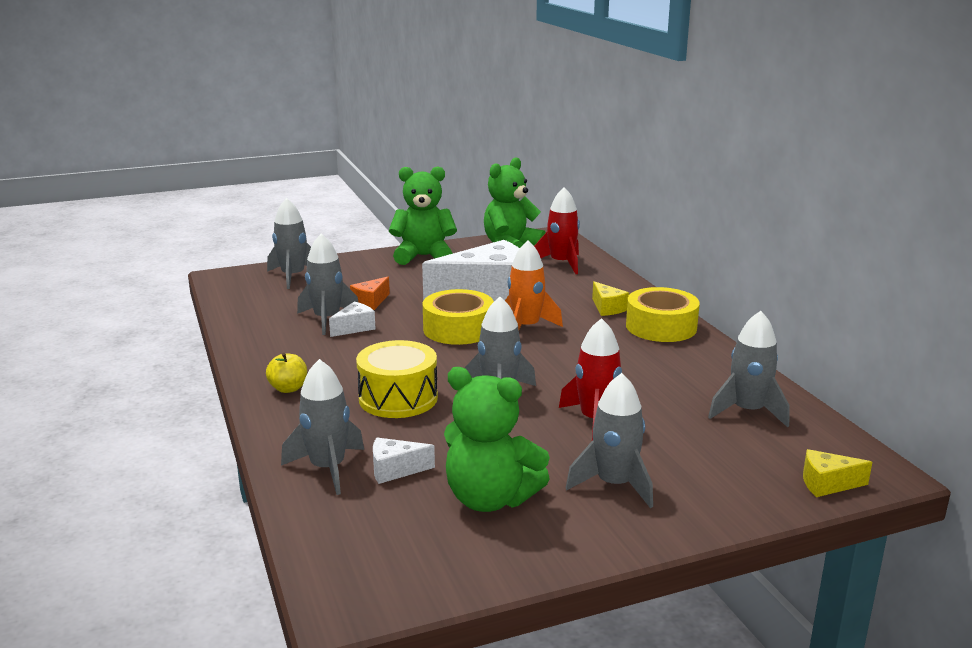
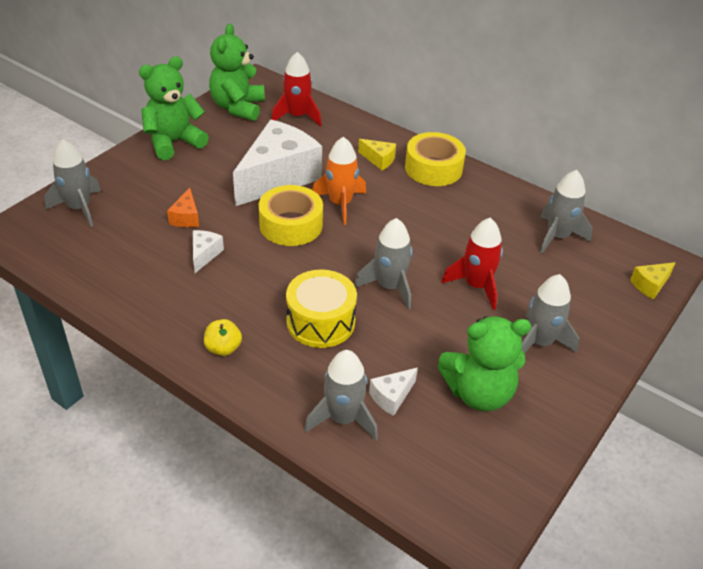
camera: 35 degrees left, 20 degrees up
(327, 319) = (170, 253): grey rocket -> none

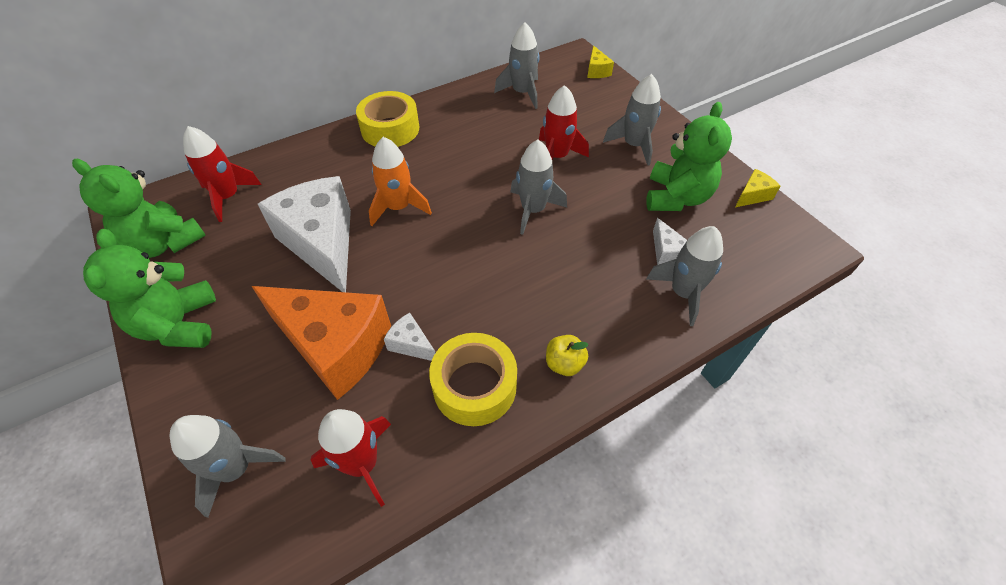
camera: 65 degrees left, 10 degrees up
(99, 262) = (362, 464): none -> red rocket
(186, 217) = (335, 347): orange cheese -> orange cheese, size x2.42
(291, 225) = (406, 255): yellow tape -> yellow tape (474, 386)
(321, 322) = (558, 273): yellow drum -> none
(379, 160) = (351, 159): yellow cheese -> yellow cheese (752, 195)

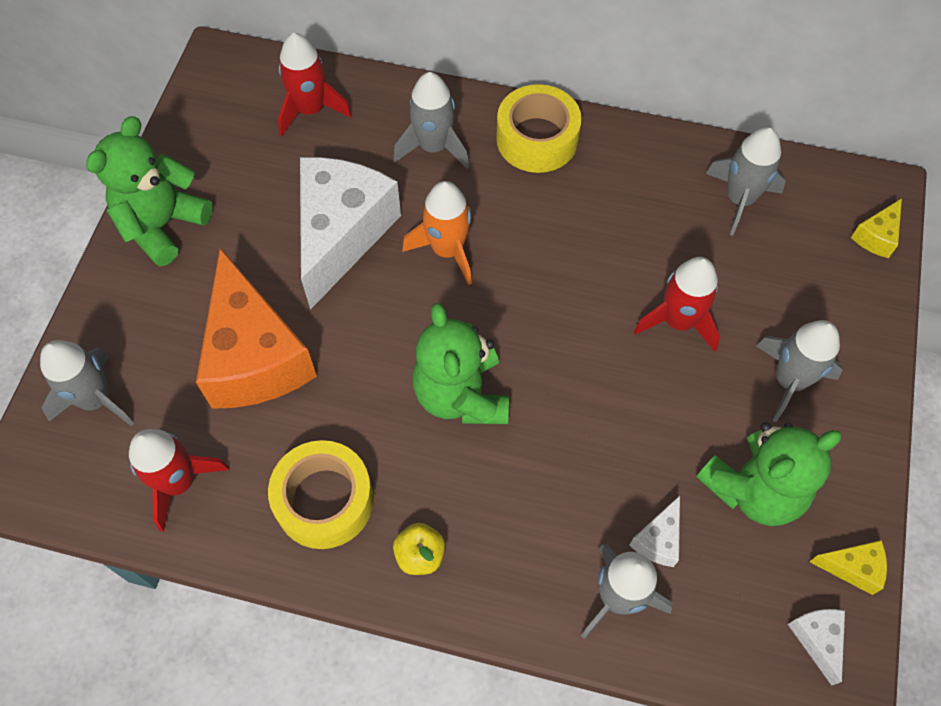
camera: 45 degrees right, 10 degrees up
(164, 243) = (218, 123): green teddy bear -> green teddy bear (461, 395)
(411, 344) = (314, 411): white cheese -> white cheese (817, 639)
(533, 210) = (575, 367): grey rocket -> grey rocket (433, 147)

